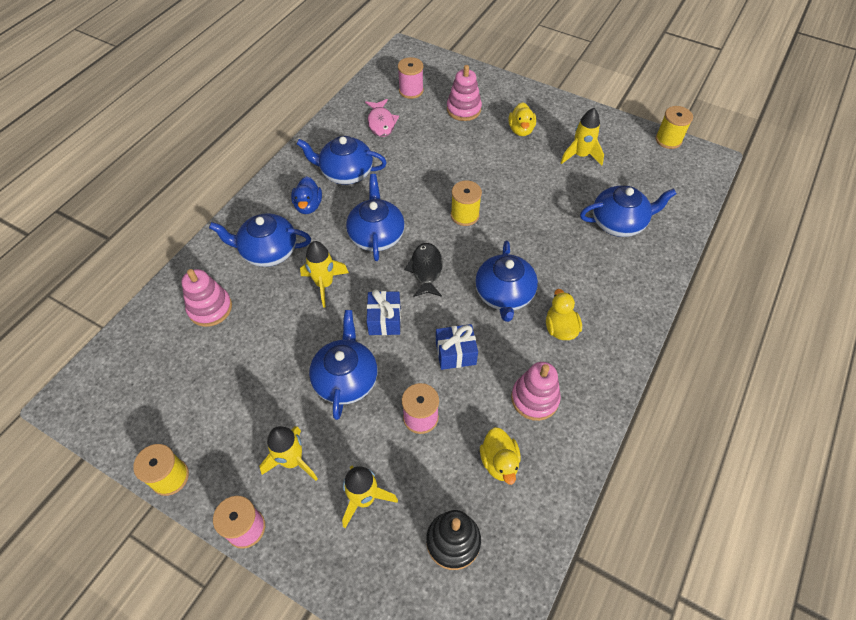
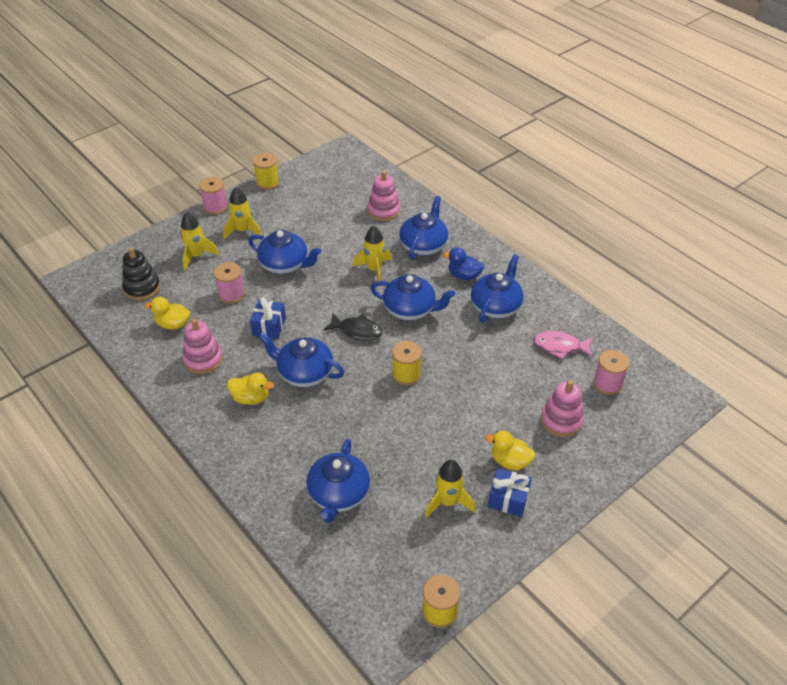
camera: 110 degrees right, 10 degrees down
(384, 320) = (322, 295): blue gift -> blue gift (508, 499)

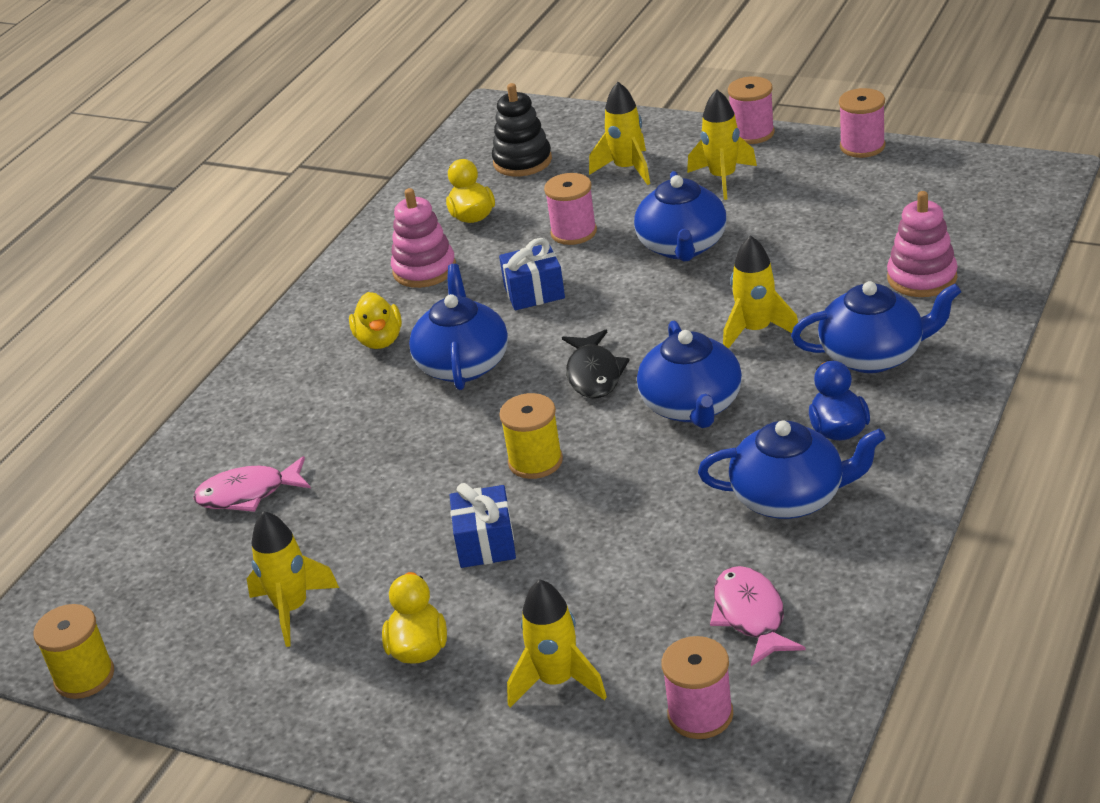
camera: 70 degrees right, 10 degrees down
(267, 183) = (862, 146): yellow spool -> pink spool
(338, 494) = (248, 493): blue teapot -> pink fish
(508, 499) = (334, 675): blue gift -> blue gift (485, 543)
(561, 420) = (557, 681): pink stacking toy -> yellow rocket

